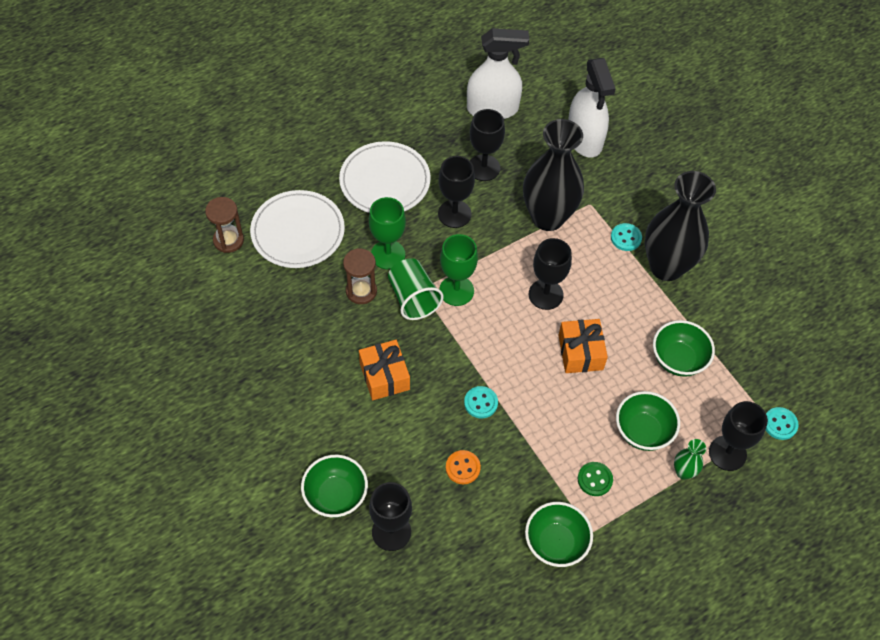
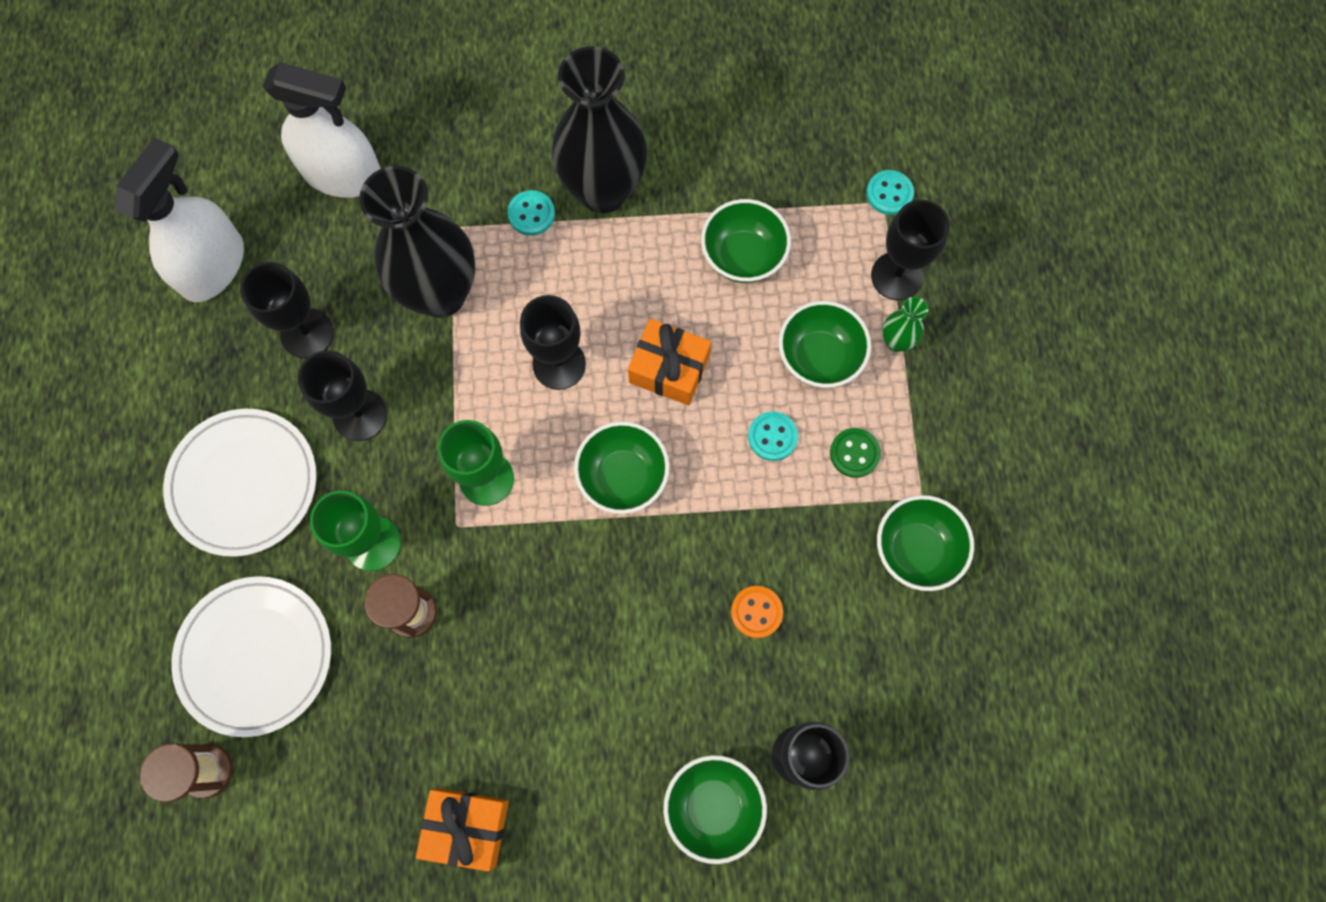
camera: 60 degrees left, 15 degrees up
(384, 376) = (566, 647): orange gift -> orange gift (467, 827)
(413, 298) = (465, 544): green cup -> none
(481, 403) = (675, 538): turquoise button -> turquoise button (772, 437)
(500, 358) = (623, 477): none -> green bowl

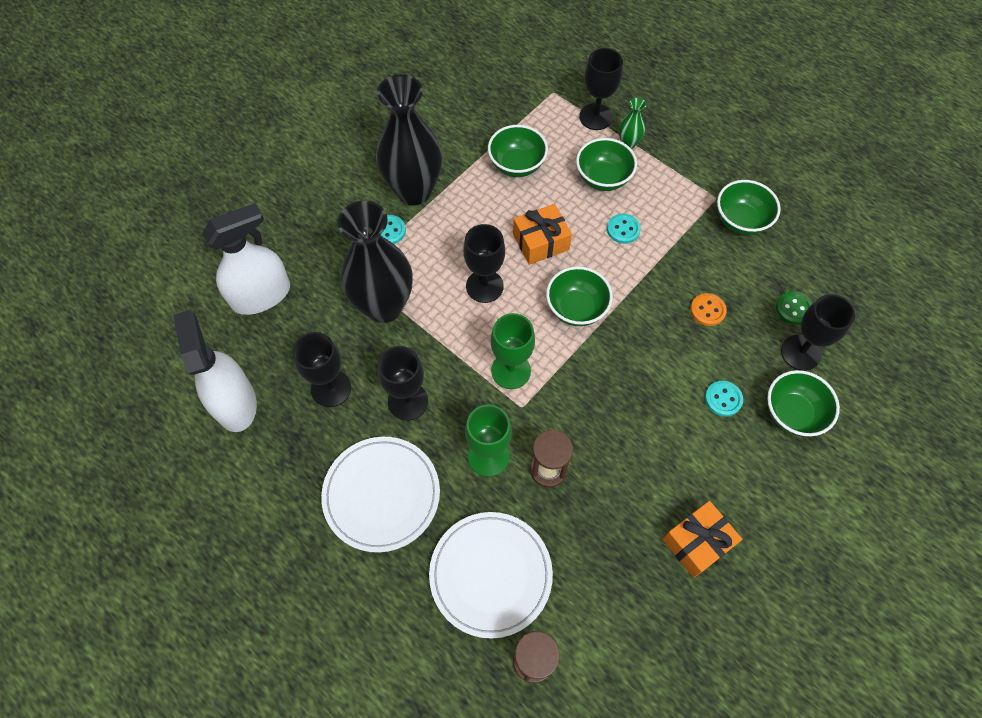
camera: 45 degrees left, 10 degrees down
(854, 453) = (667, 204): green button -> green button (793, 309)
(889, 193) = (551, 86): turquoise button -> turquoise button (723, 399)

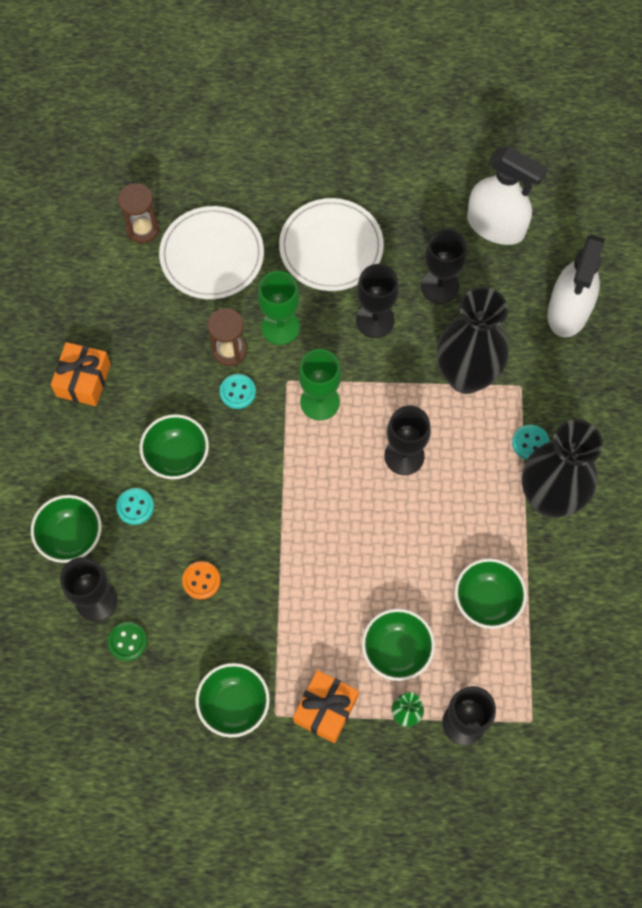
camera: 140 degrees right, 5 degrees up
(541, 242) = (394, 535): orange gift -> orange gift (325, 709)
(576, 308) = (312, 495): green bowl -> green bowl (177, 456)
(623, 229) = (334, 607): turquoise button -> turquoise button (237, 392)

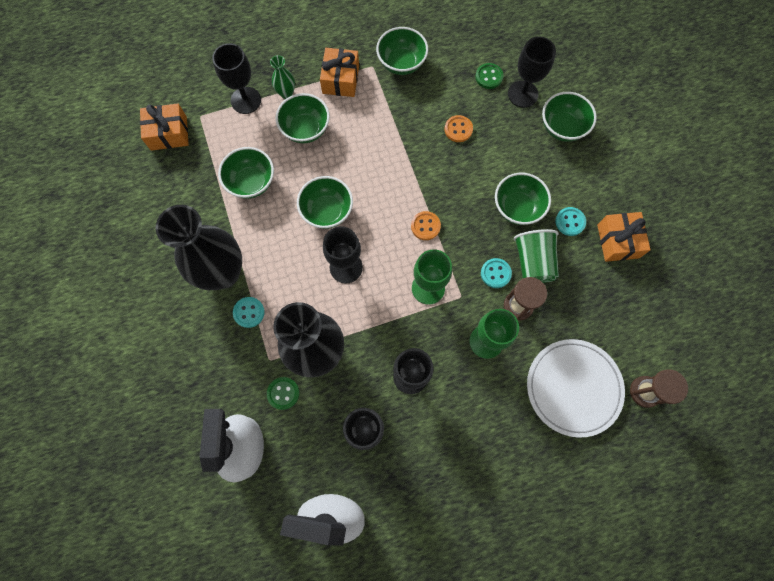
camera: 160 degrees right, 5 degrees up
(135, 507) = (529, 162): turquoise button -> turquoise button (570, 222)
(190, 390) = (533, 262): none -> green cup
(294, 472) = (425, 226): none -> orange button
(331, 247) = (475, 434): white plate -> none
(404, 530) = (327, 211): none -> green bowl
(515, 348) = (283, 393): none -> green button
(579, 709) = (169, 133): none -> orange gift

